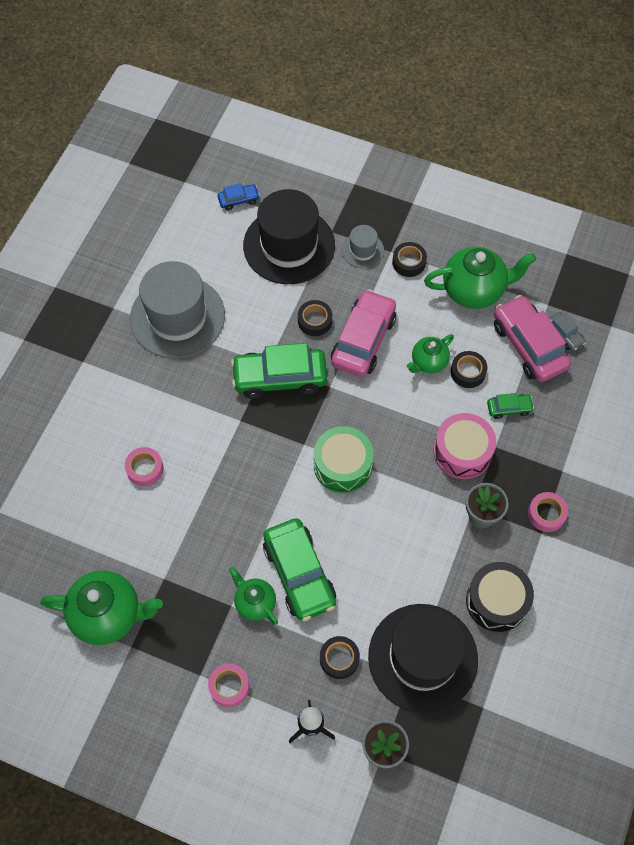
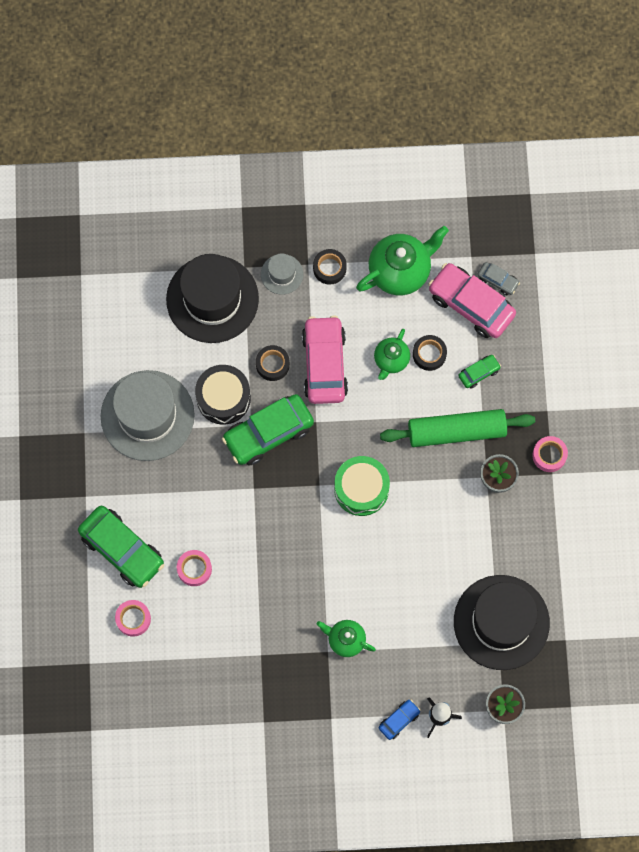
camera: 25 degrees left, 10 degrees up
(108, 615) = (231, 705): green teapot -> none
(229, 686) = (359, 716): pink tape -> pink tape (133, 619)
(238, 200) = (142, 272): blue car -> blue car (399, 720)
(299, 574) = (370, 599): green car -> green car (122, 549)
(339, 659) = (436, 654): black tape -> none
(462, 452) = (456, 431): pink drum -> green rolling pin
(496, 601) = (540, 549): black drum -> black drum (223, 398)

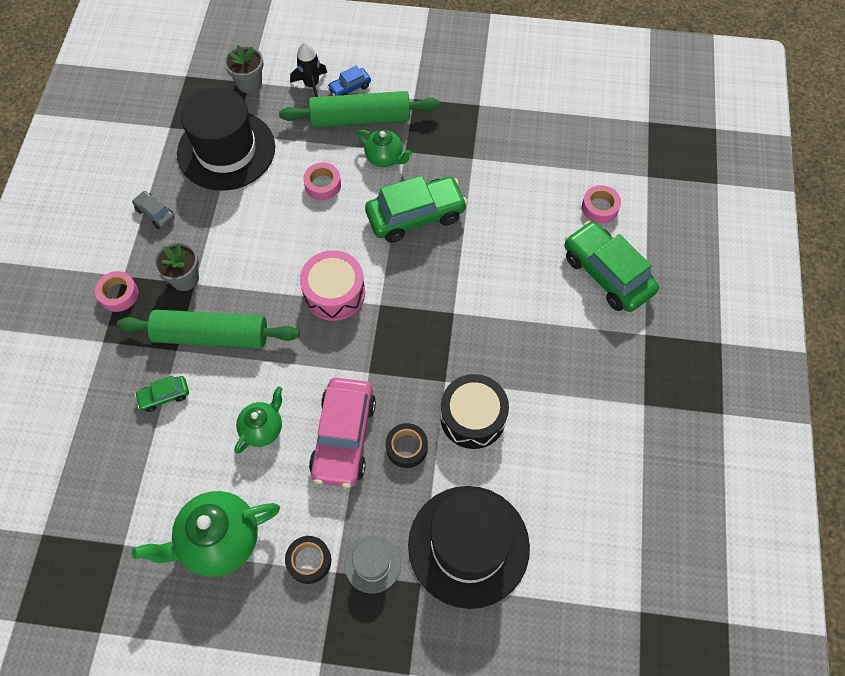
camera: 170 degrees left, 10 degrees down
(147, 415) = (566, 412): grey hat -> none
(194, 569) = (530, 243): pink tape -> pink tape (323, 185)
(268, 433) = (426, 368): green car -> green car (415, 216)
(361, 489) = (334, 293): green drum -> pink drum
(379, 684) = (360, 118): none -> green rolling pin
(429, 354) = (215, 428): black tape -> none
(471, 305) = (145, 480): pink car -> none
(498, 280) = (101, 506): grey car -> grey car (155, 213)

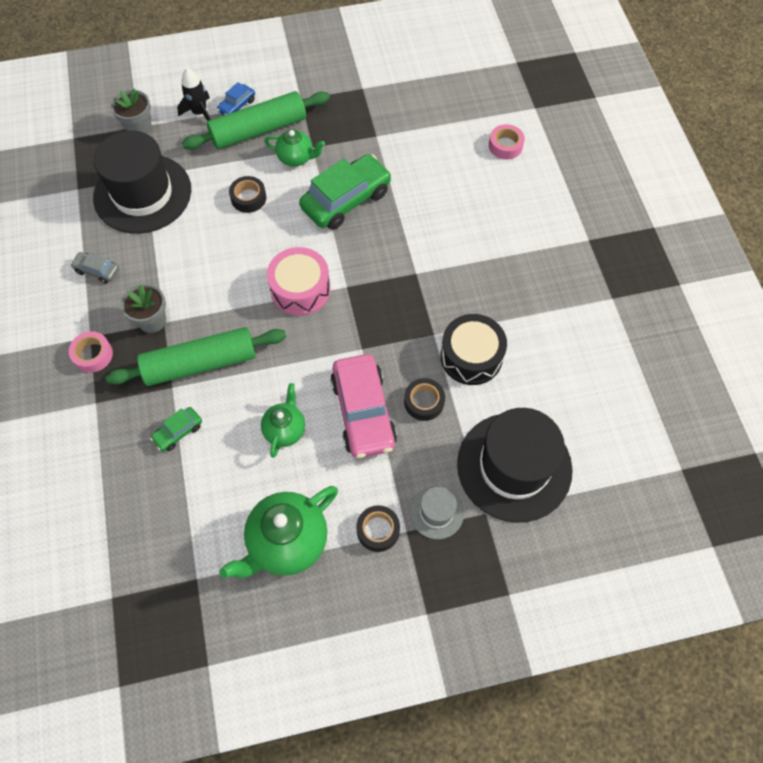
camera: 20 degrees left, 0 degrees up
(323, 185) = (248, 198): pink tape -> black tape
(607, 274) = (535, 199): green car -> none

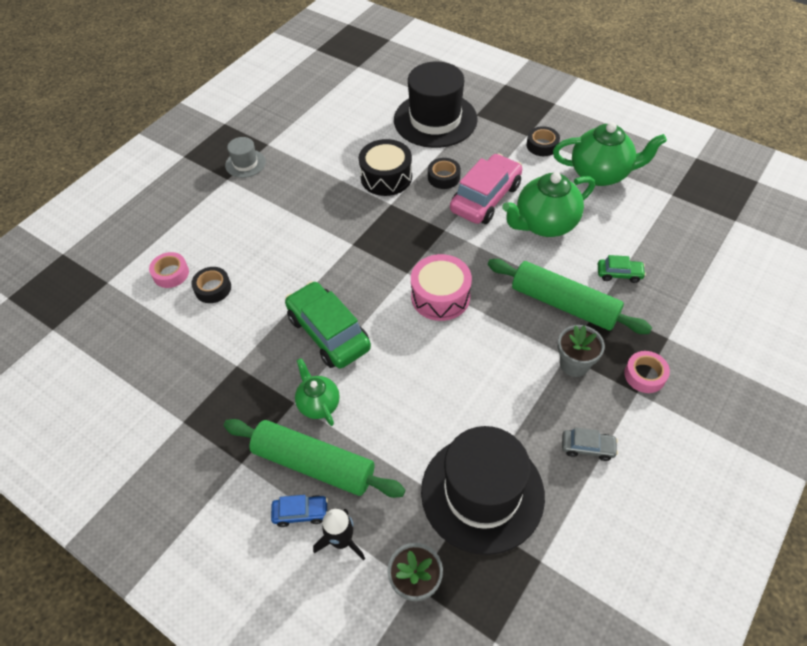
camera: 130 degrees left, 10 degrees down
(97, 271) = (587, 447): grey car -> grey car turned 60 degrees counterclockwise
(248, 198) = (397, 402): black tape -> black tape (213, 288)
(285, 430) = (545, 224): green teapot -> green teapot, size x1.74
(346, 200) = (328, 333): green car -> green car turned 45 degrees clockwise
(436, 512) = (501, 131): grey hat -> grey hat (245, 163)

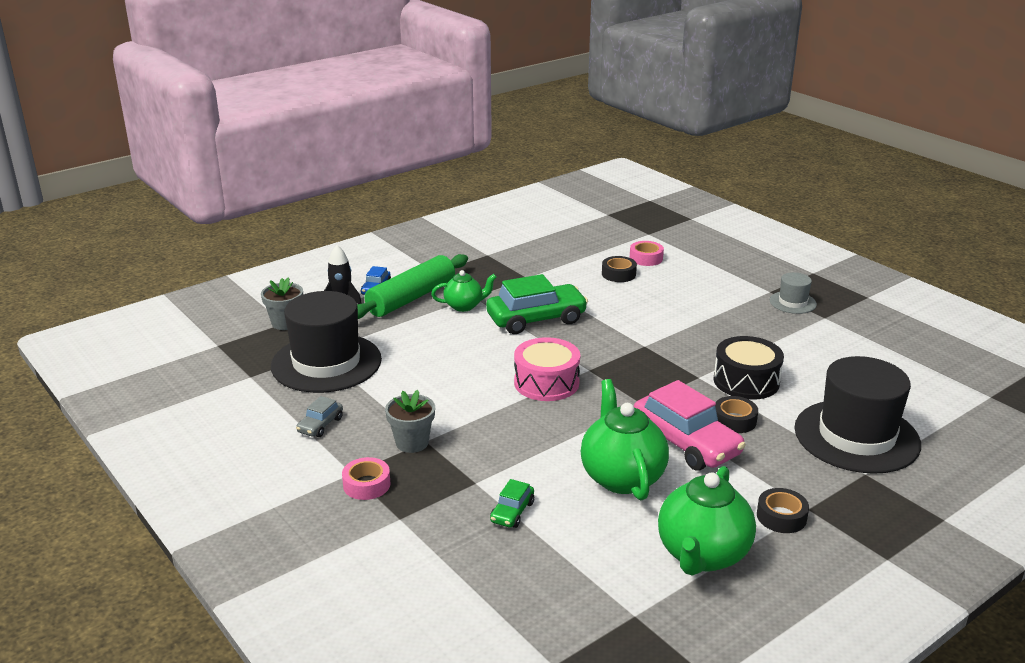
camera: 105 degrees right, 25 degrees down
(564, 304) = (491, 458): green rolling pin -> none

